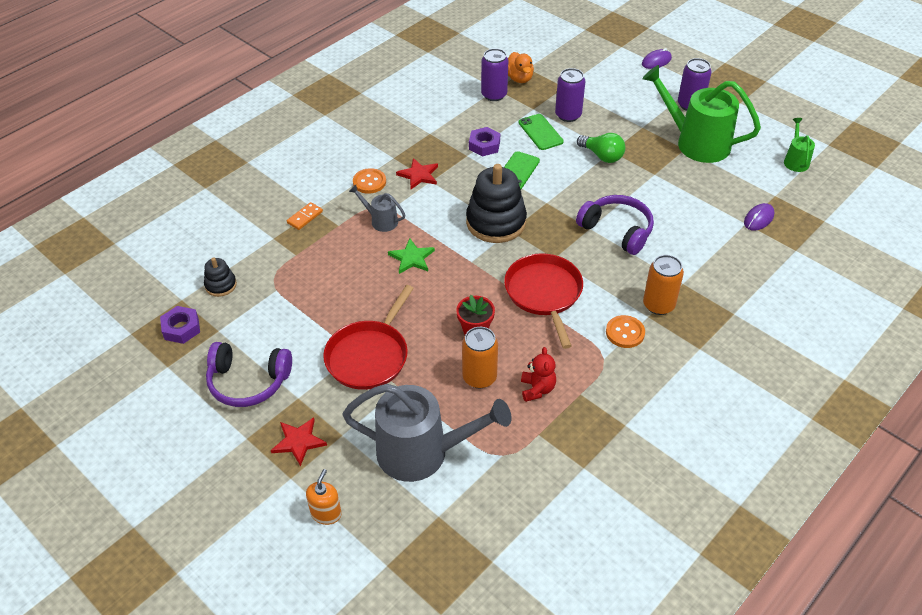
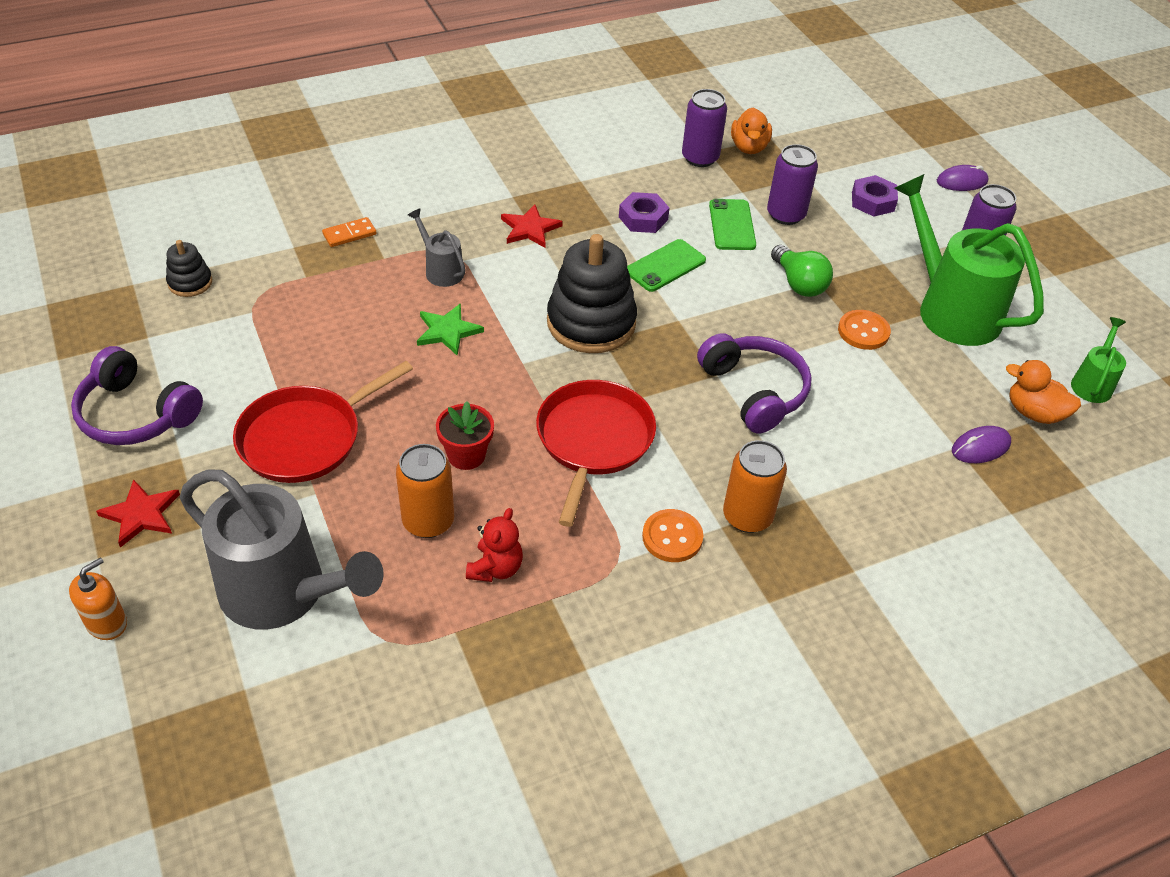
camera: 20 degrees right, 0 degrees up
(181, 328) = (107, 319): purple nut -> purple nut (872, 201)
(369, 182) = (460, 217): orange button -> orange button (863, 331)
(775, 188) = (1034, 413): none -> orange duck

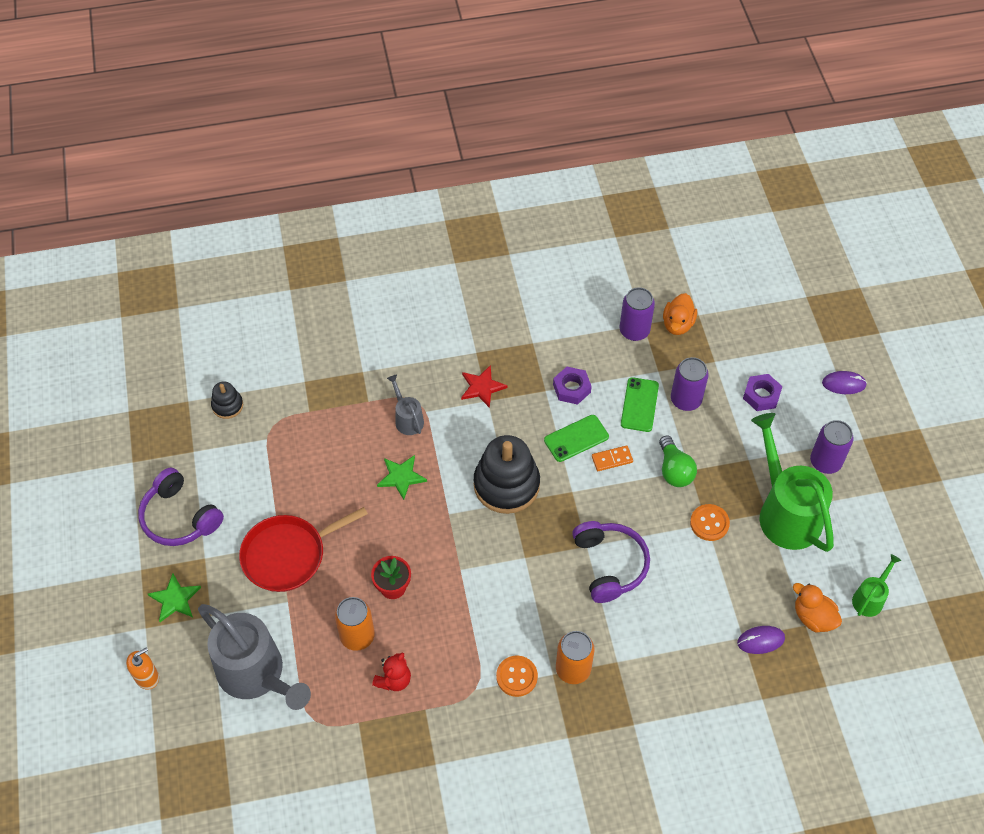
camera: 15 degrees right, 10 degrees up
(141, 514) = (175, 599): red star -> green star
(349, 234) = (347, 374): orange domino -> orange domino (612, 459)
(593, 441) = (483, 589): red pan -> none

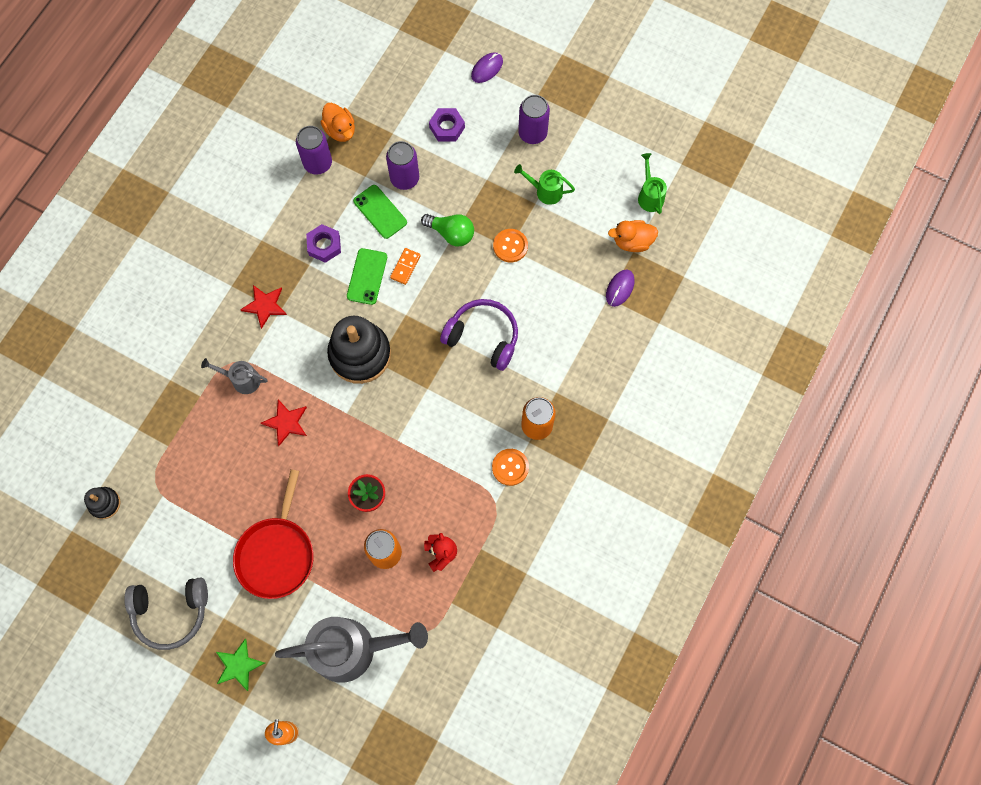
camera: 50 degrees left, 15 degrees up
(179, 517) = (171, 612): purple headphones -> grey headphones
(401, 477) = (286, 422): green star -> red star
(785, 512) = (545, 191): green watering can -> green watering can, size x0.47

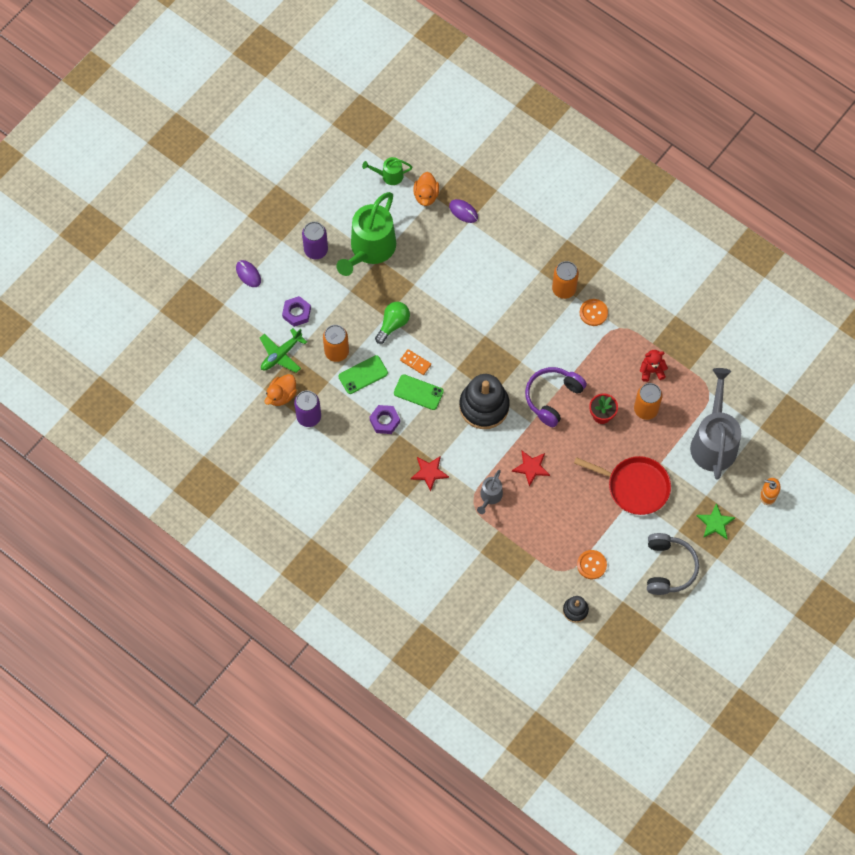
camera: 80 degrees left, 5 degrees down
(340, 130) = (281, 395): orange duck -> orange duck turned 150 degrees clockwise
(391, 120) = (281, 354): none -> green plane
(405, 178) = (336, 352): purple can -> orange can
(483, 337) = (485, 315): purple headphones -> purple headphones (552, 397)
(510, 246) = (412, 283): orange button -> orange button (591, 565)
(545, 191) = (369, 250): green watering can -> green watering can, size x2.13

